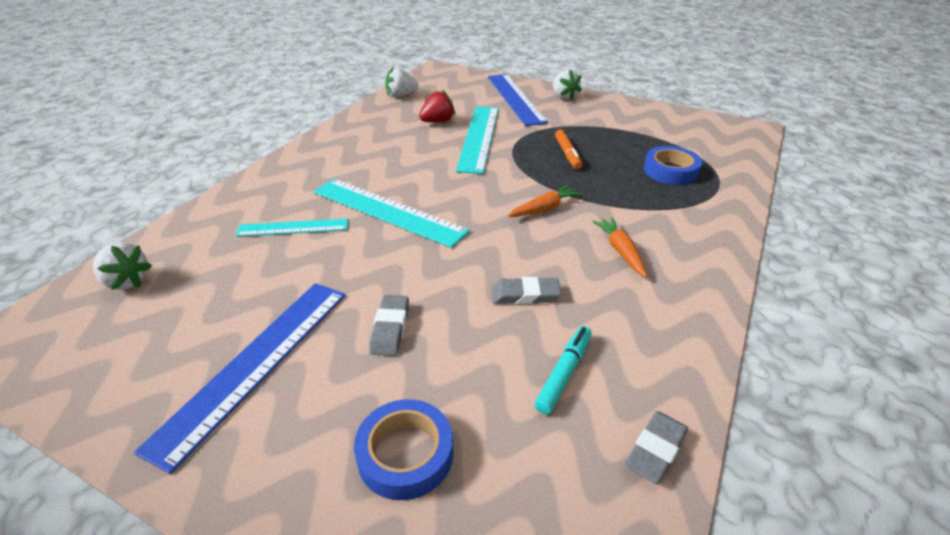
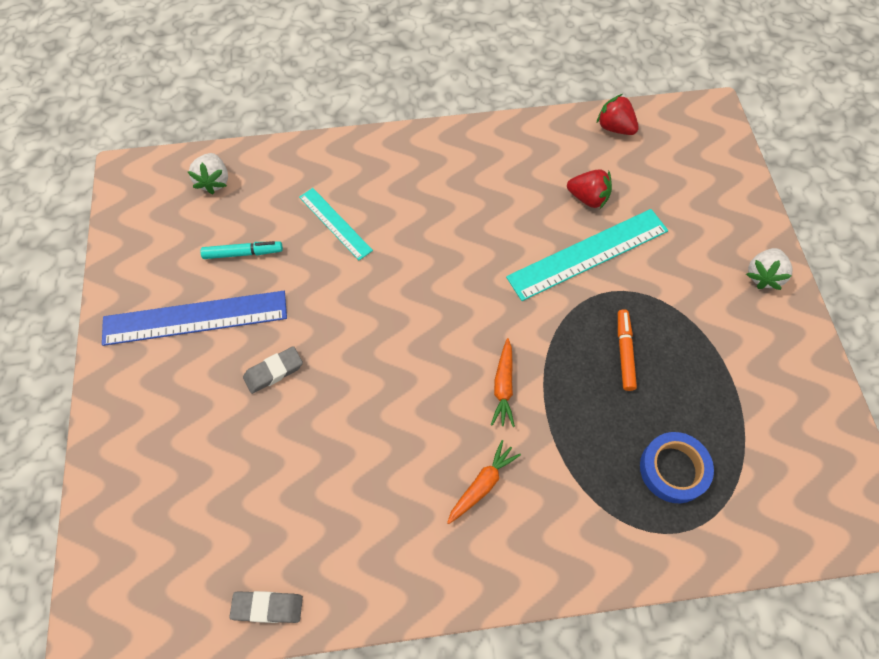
camera: 55 degrees right, 25 degrees up
(388, 211) = (405, 269): turquoise ruler -> none
(401, 95) = (614, 127): white strawberry -> red strawberry
(405, 454) = (179, 455): blue tape -> none
(515, 98) = (710, 232): blue ruler -> none
(525, 295) = (369, 439): grey eraser -> none
(544, 208) = (503, 386): orange carrot -> orange carrot turned 75 degrees clockwise
(564, 373) = (302, 512): turquoise marker -> turquoise marker (243, 253)
(567, 154) = (624, 352): orange marker -> orange marker turned 135 degrees clockwise

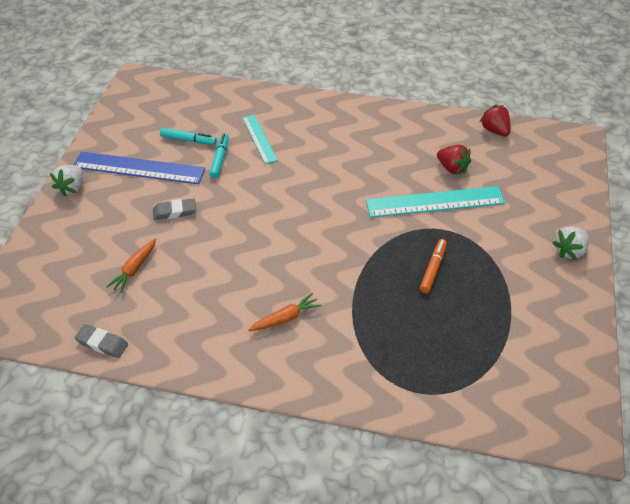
camera: 20 degrees right, 15 degrees down
(214, 181) = (190, 96): white strawberry -> white strawberry (72, 188)
(297, 270) = (220, 159): none -> turquoise marker
(503, 386) = (330, 264): orange carrot -> orange carrot (134, 269)
(673, 469) = (435, 352): blue tape -> none

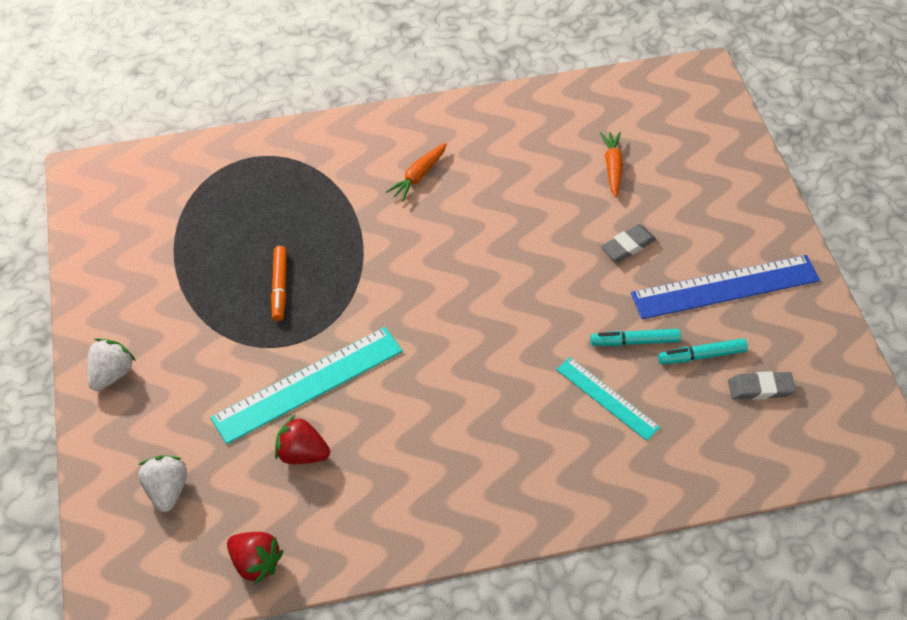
camera: 155 degrees right, 5 degrees up
(72, 188) = (776, 230): white strawberry -> white strawberry (167, 490)
(102, 343) = (579, 94): grey eraser -> grey eraser (760, 388)
(220, 159) = (634, 342): turquoise marker -> turquoise marker turned 105 degrees clockwise

